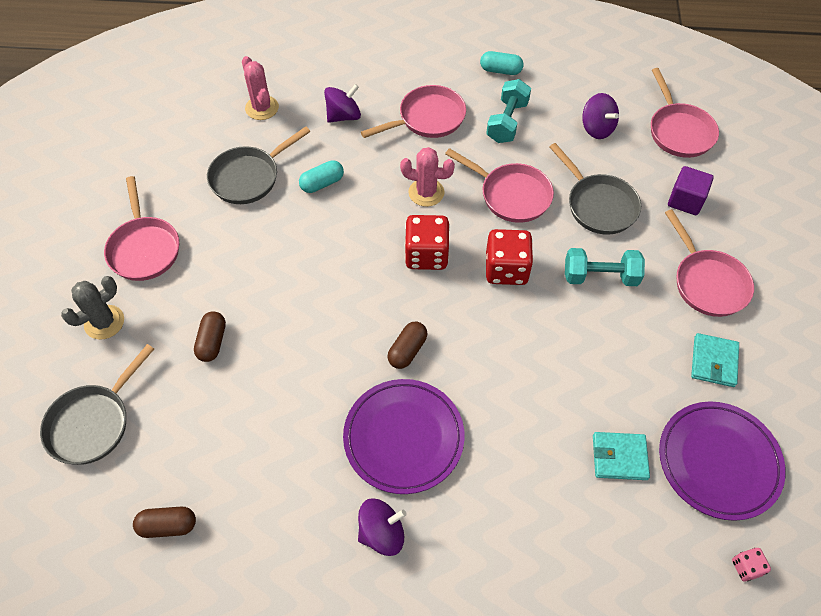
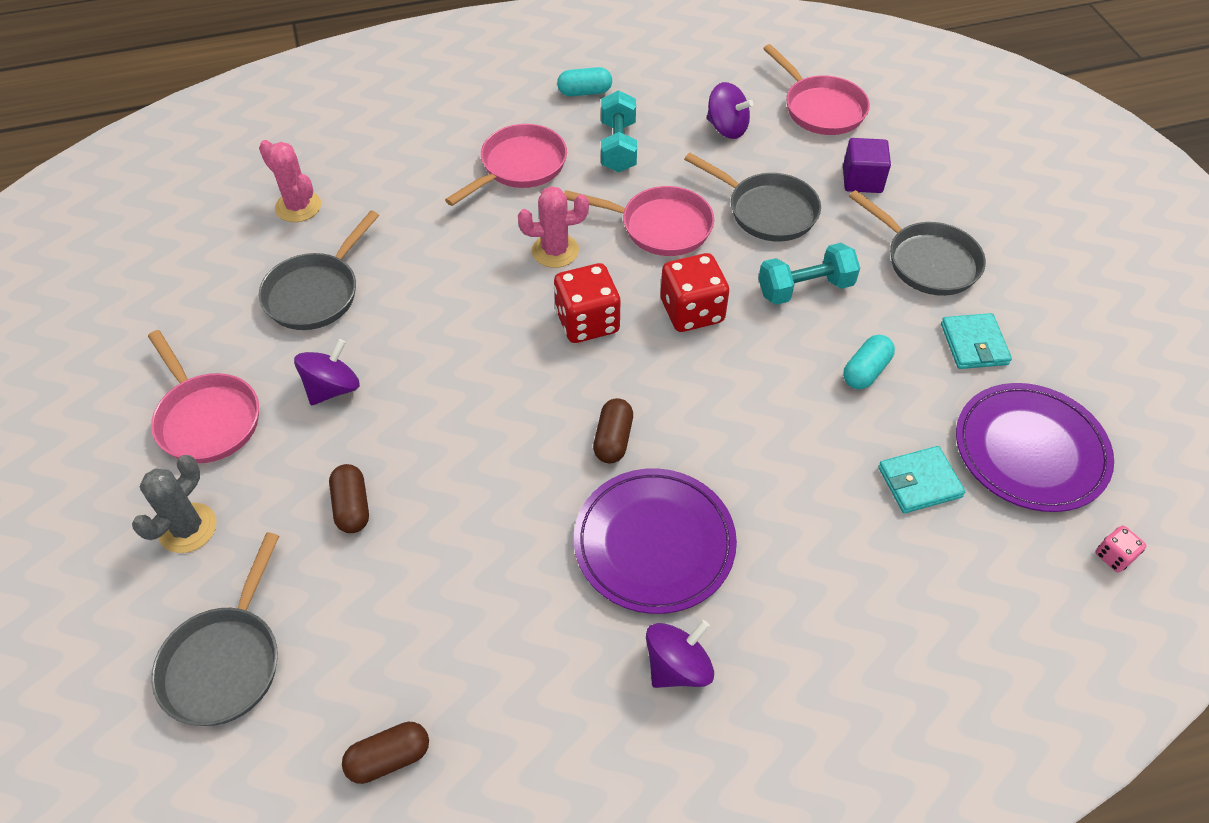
camera: 20 degrees left, 5 degrees down
(322, 183) = (417, 275): turquoise capsule -> turquoise capsule (866, 371)
(343, 116) = (411, 190): purple spinning top -> purple spinning top (332, 388)
(707, 282) = (927, 261): pink pan -> grey pan

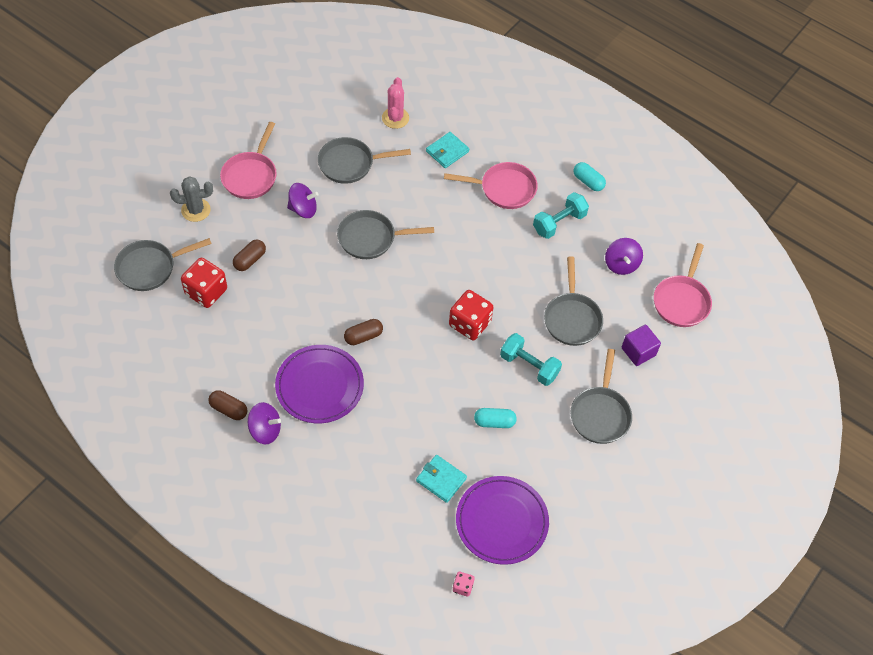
camera: 50 degrees right, 5 degrees up
(389, 758) = (152, 351): brown capsule -> brown capsule (229, 409)
(459, 339) = (371, 238): none -> grey pan
(555, 251) = (459, 241): pink cactus -> none
(587, 322) = (425, 283): red dice -> red dice (206, 292)
(660, 226) = (516, 276): pink pan -> none
(974, 344) = (556, 464): turquoise wallet -> turquoise wallet (447, 151)

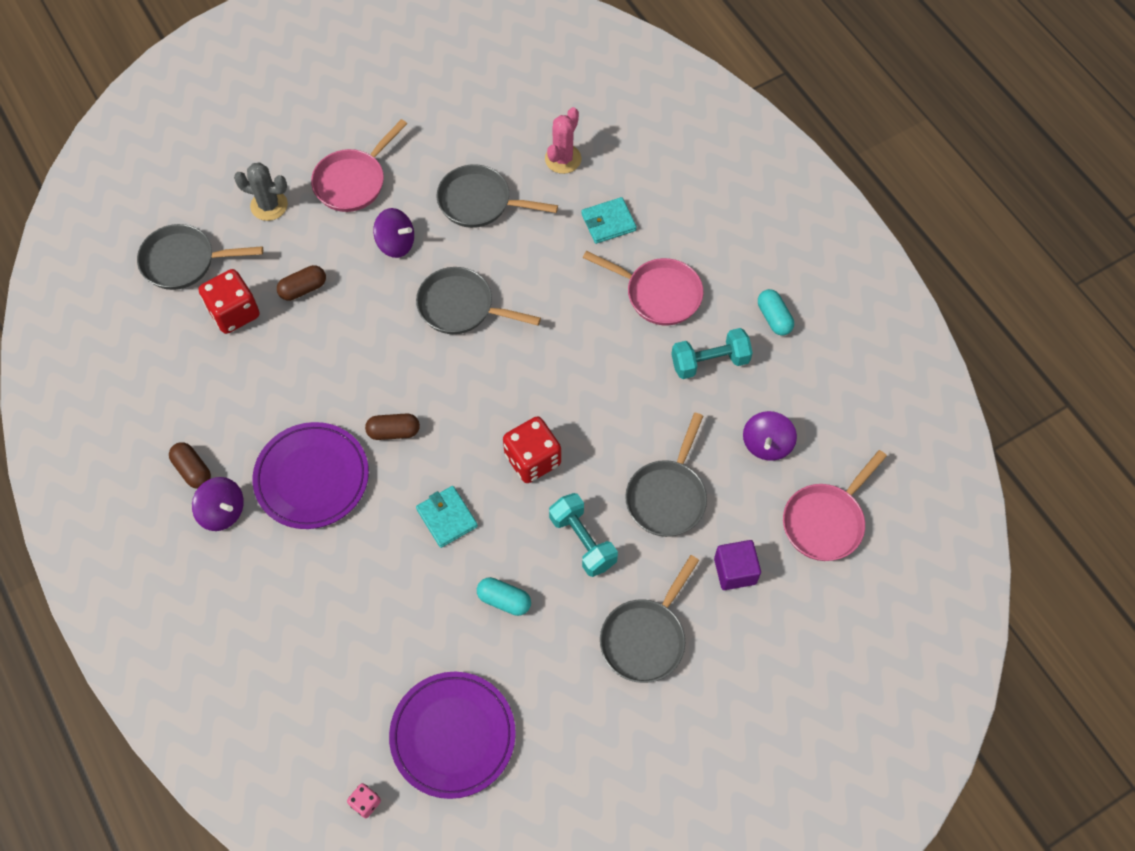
camera: 25 degrees right, 5 degrees up
(441, 479) = (403, 652): turquoise wallet -> turquoise wallet (447, 518)

